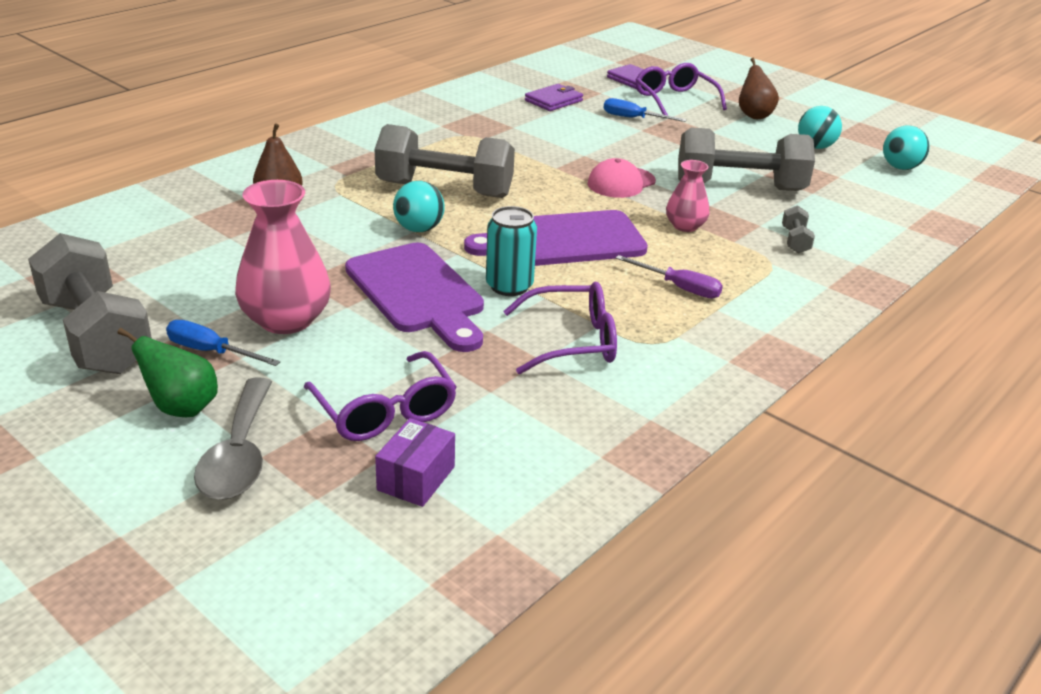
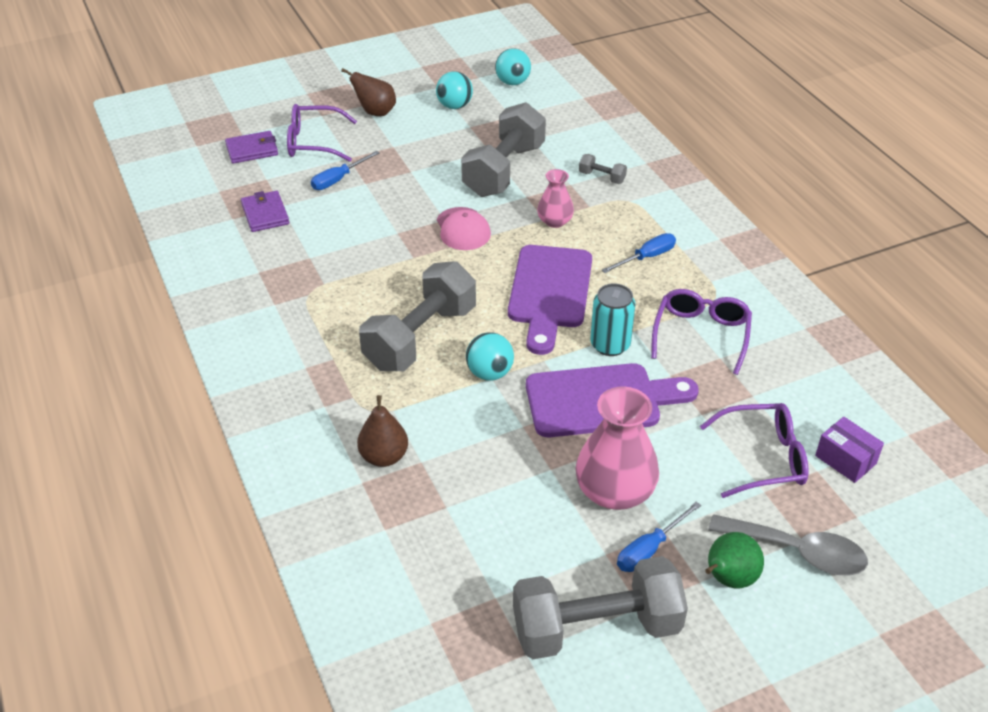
camera: 65 degrees left, 10 degrees up
(679, 288) = (646, 257): purple screwdriver -> blue screwdriver

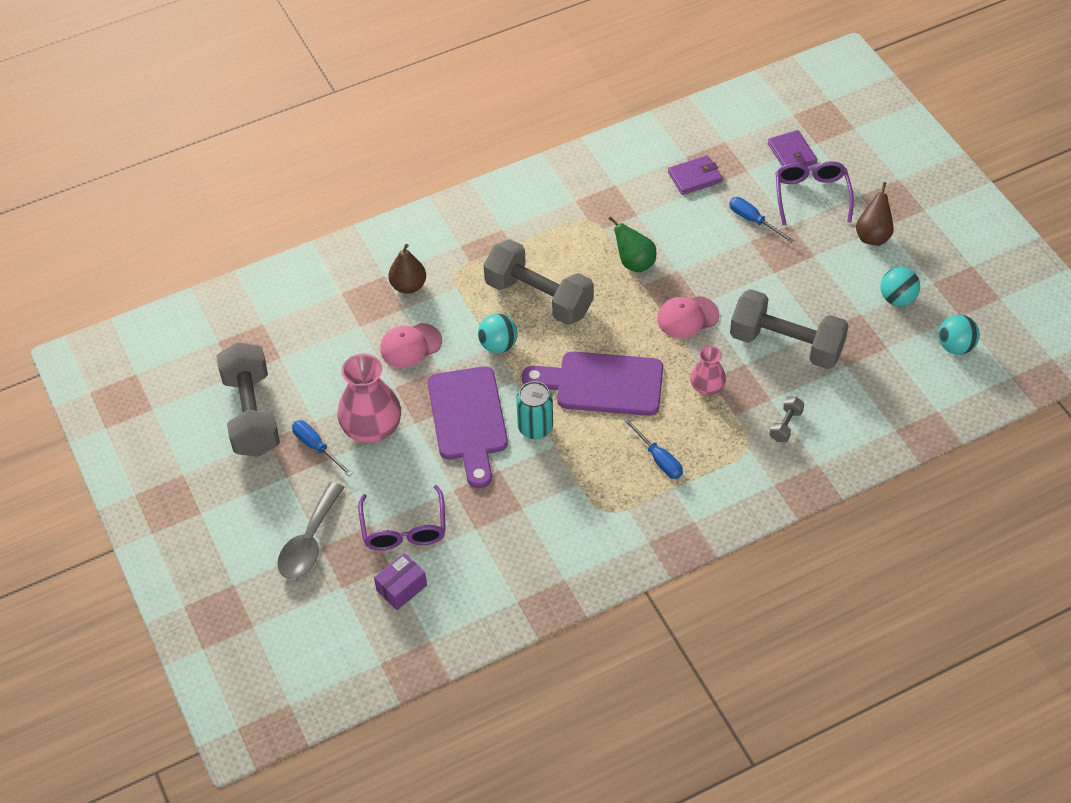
camera: 90 degrees right, 10 degrees up
(484, 454) = (410, 345): none -> pink cap
(701, 334) = (551, 496): purple glasses -> none
(728, 579) = (287, 494): green pear -> green pear (634, 263)

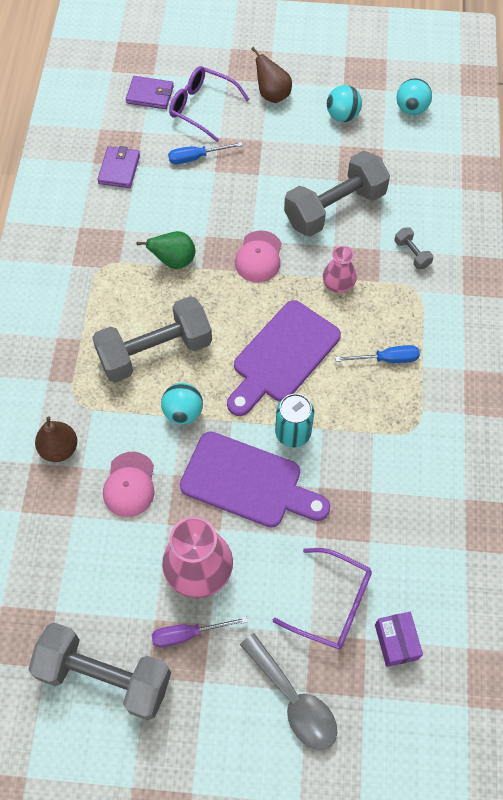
camera: 60 degrees left, 10 degrees up
(316, 447) = (188, 634): blue screwdriver -> purple screwdriver

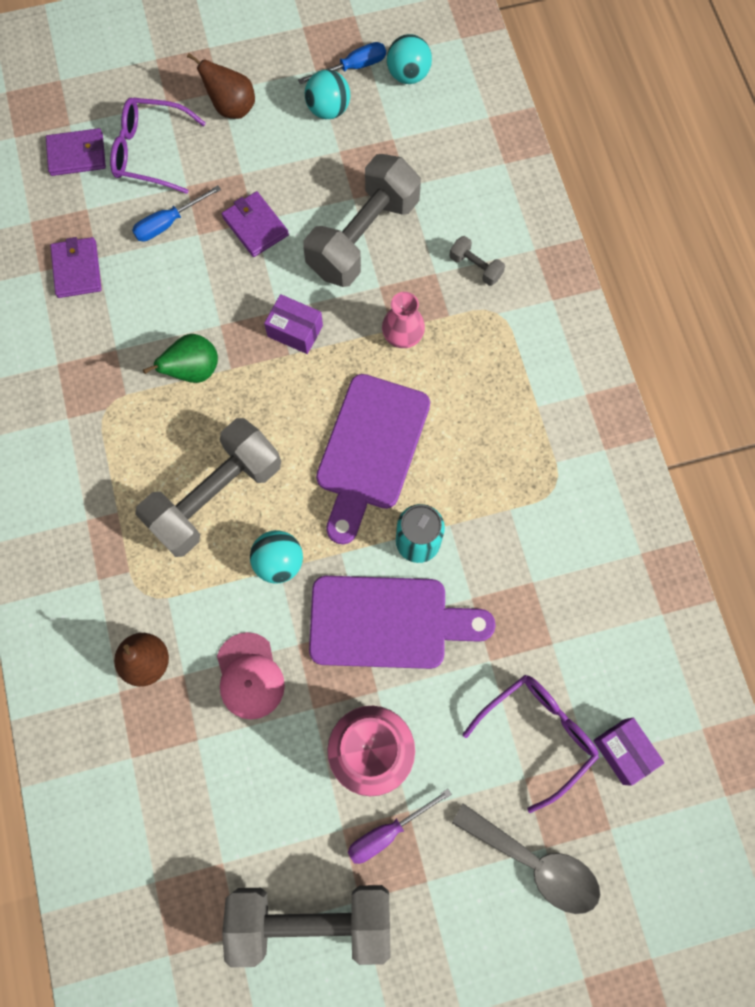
camera: 20 degrees left, 10 degrees up
(258, 178) = (255, 226): none -> purple wallet
(259, 257) = (295, 331): pink cap -> purple box
(332, 604) = (538, 734): purple glasses -> purple glasses turned 45 degrees counterclockwise
(386, 359) = (493, 412): blue screwdriver -> blue screwdriver (353, 67)

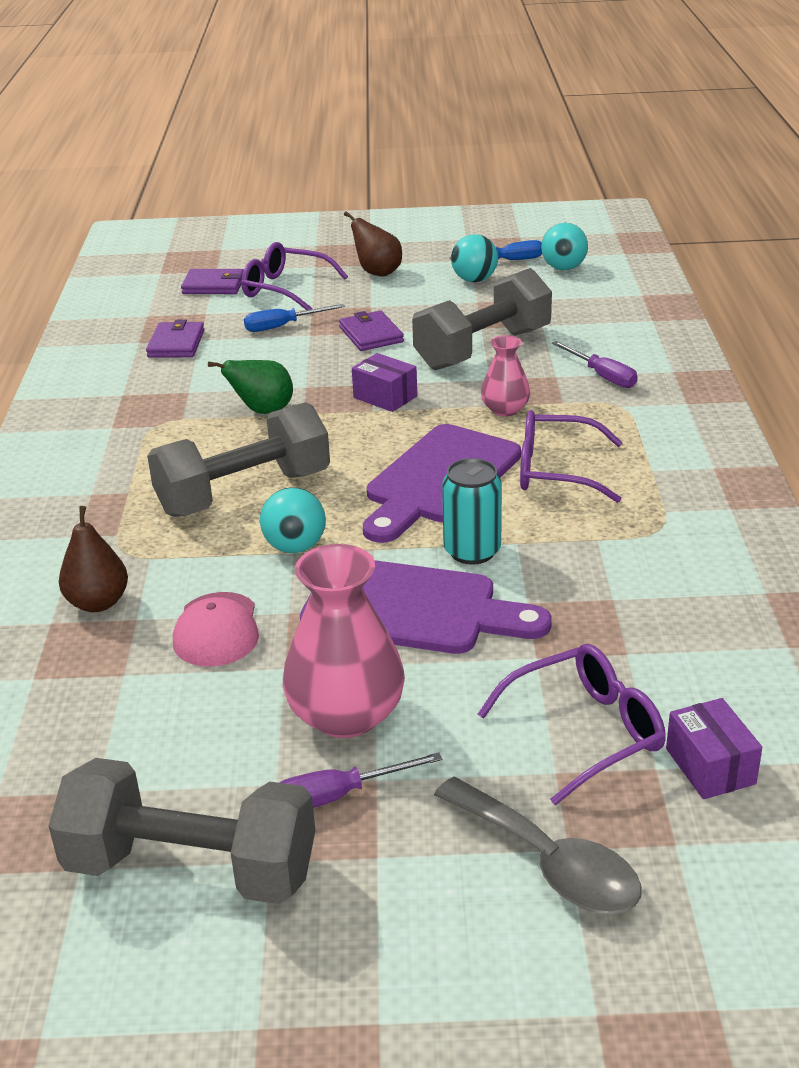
camera: 15 degrees right, 40 degrees down
(461, 420) = (555, 470): none -> purple glasses
(475, 267) = (602, 376): grey dumbbell -> purple screwdriver

